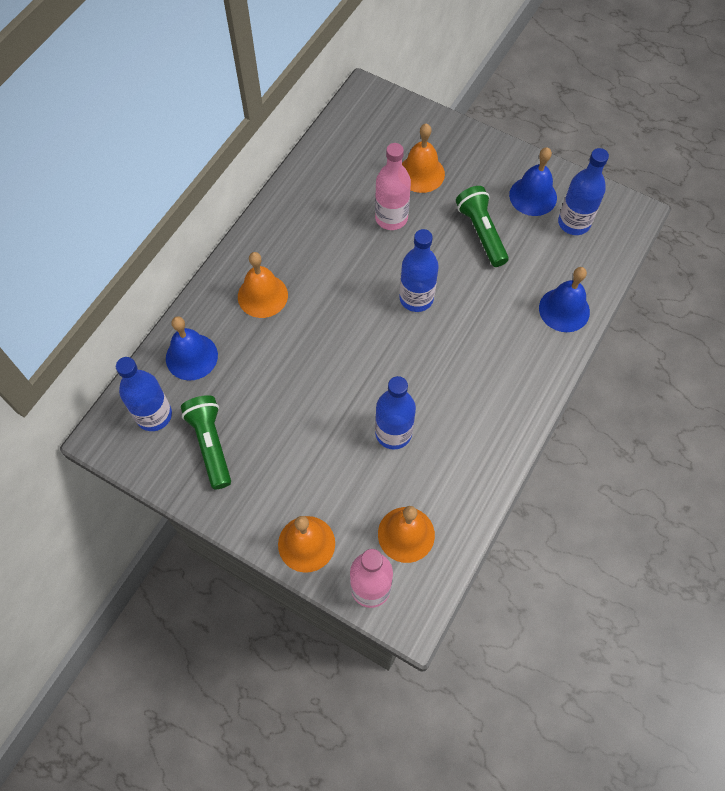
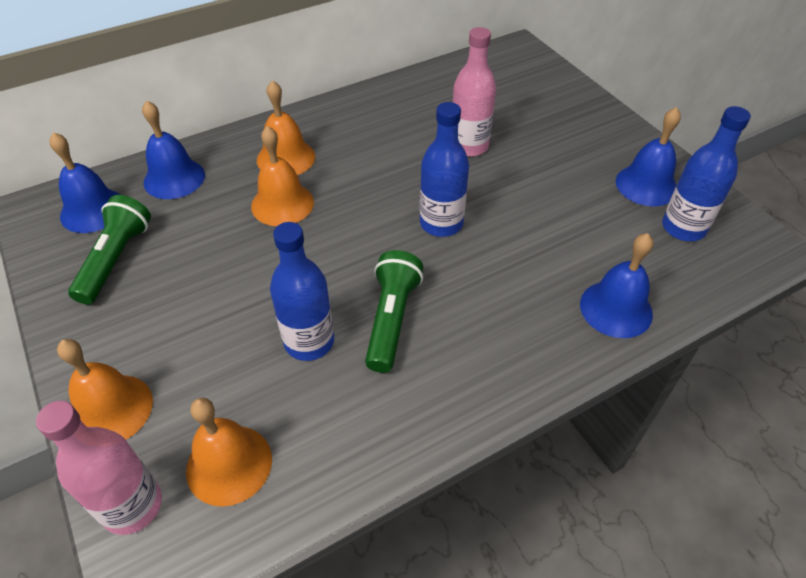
camera: 30 degrees right, 15 degrees down
(154, 415) = (93, 210): blue bottle -> blue bell
(421, 173) = (529, 122): orange bell -> orange bell (282, 204)
(481, 232) = (561, 194): green flashlight -> green flashlight (392, 319)

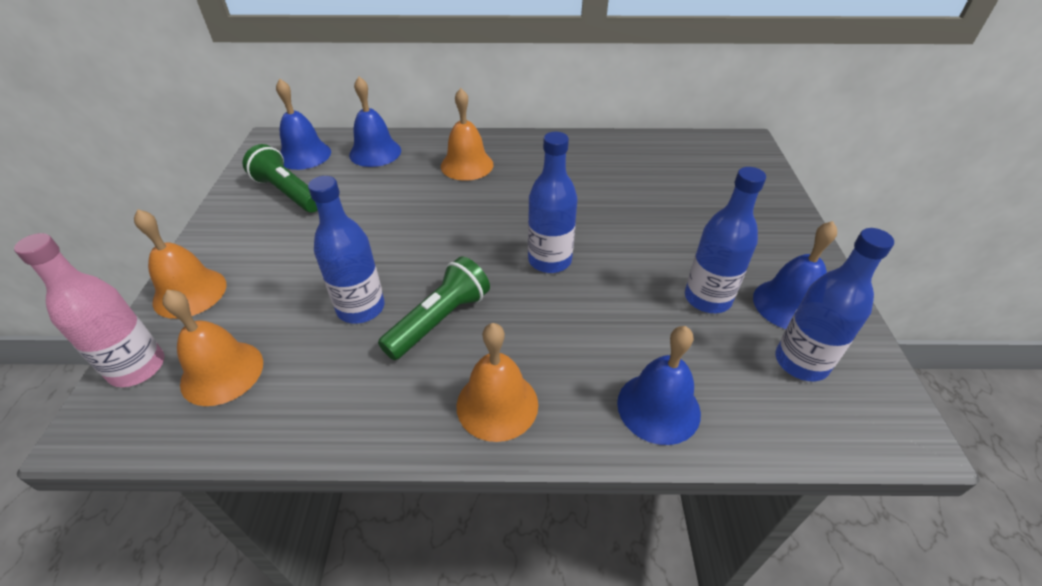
camera: 30 degrees right, 5 degrees down
(116, 259) = (288, 192): green flashlight -> green flashlight turned 90 degrees counterclockwise
(282, 204) = (434, 197): orange bell -> orange bell (497, 404)
(469, 146) = (629, 207): pink bottle -> none
(587, 204) = (707, 298): none -> blue bottle

